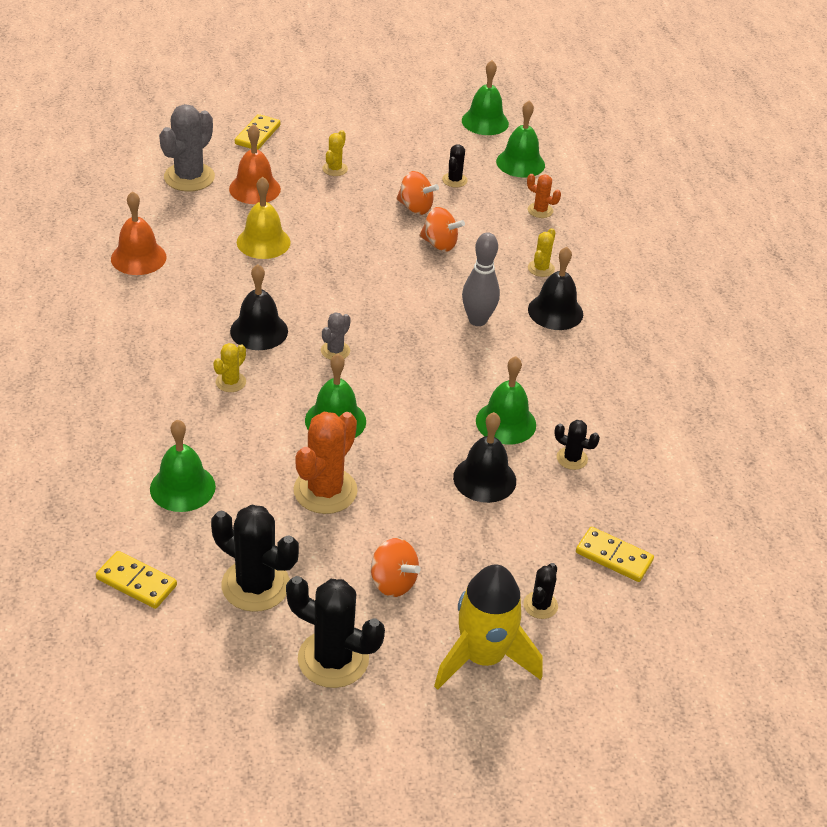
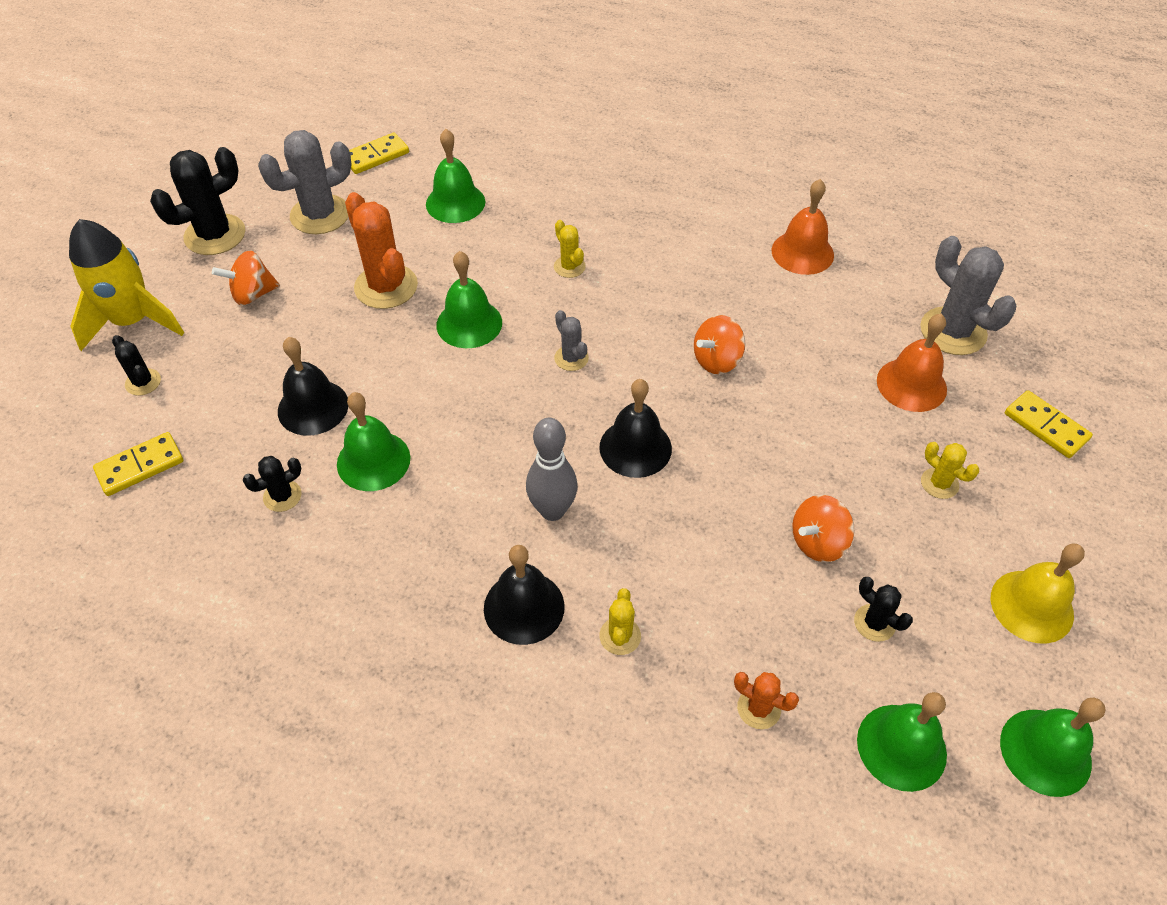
camera: 120 degrees right, 10 degrees up
(255, 585) = (320, 215): black cactus -> grey cactus
(259, 331) = (636, 309): black bell -> black bell (635, 447)
(263, 242) = (794, 359): yellow bell -> yellow bell (1031, 606)
(439, 244) = (723, 536): orange spinning top -> orange spinning top (717, 360)
(540, 210) = (759, 708): orange cactus -> orange cactus turned 60 degrees clockwise
(541, 268) = (620, 636): yellow cactus -> yellow cactus turned 45 degrees clockwise

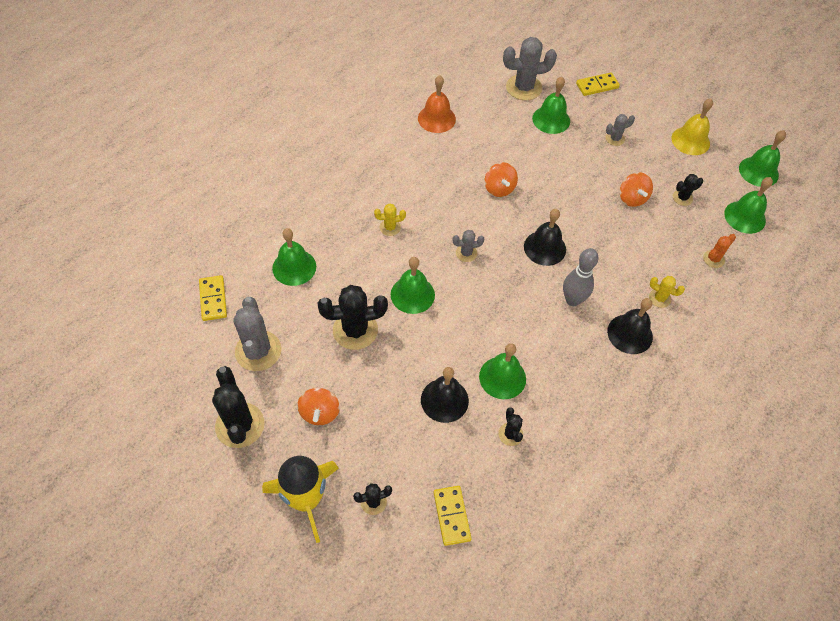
camera: 70 degrees left, 5 degrees up
(386, 287) = (355, 330): orange cactus -> black cactus
(911, 384) = (551, 119): orange bell -> green bell
(939, 483) = (615, 138): yellow cactus -> grey cactus

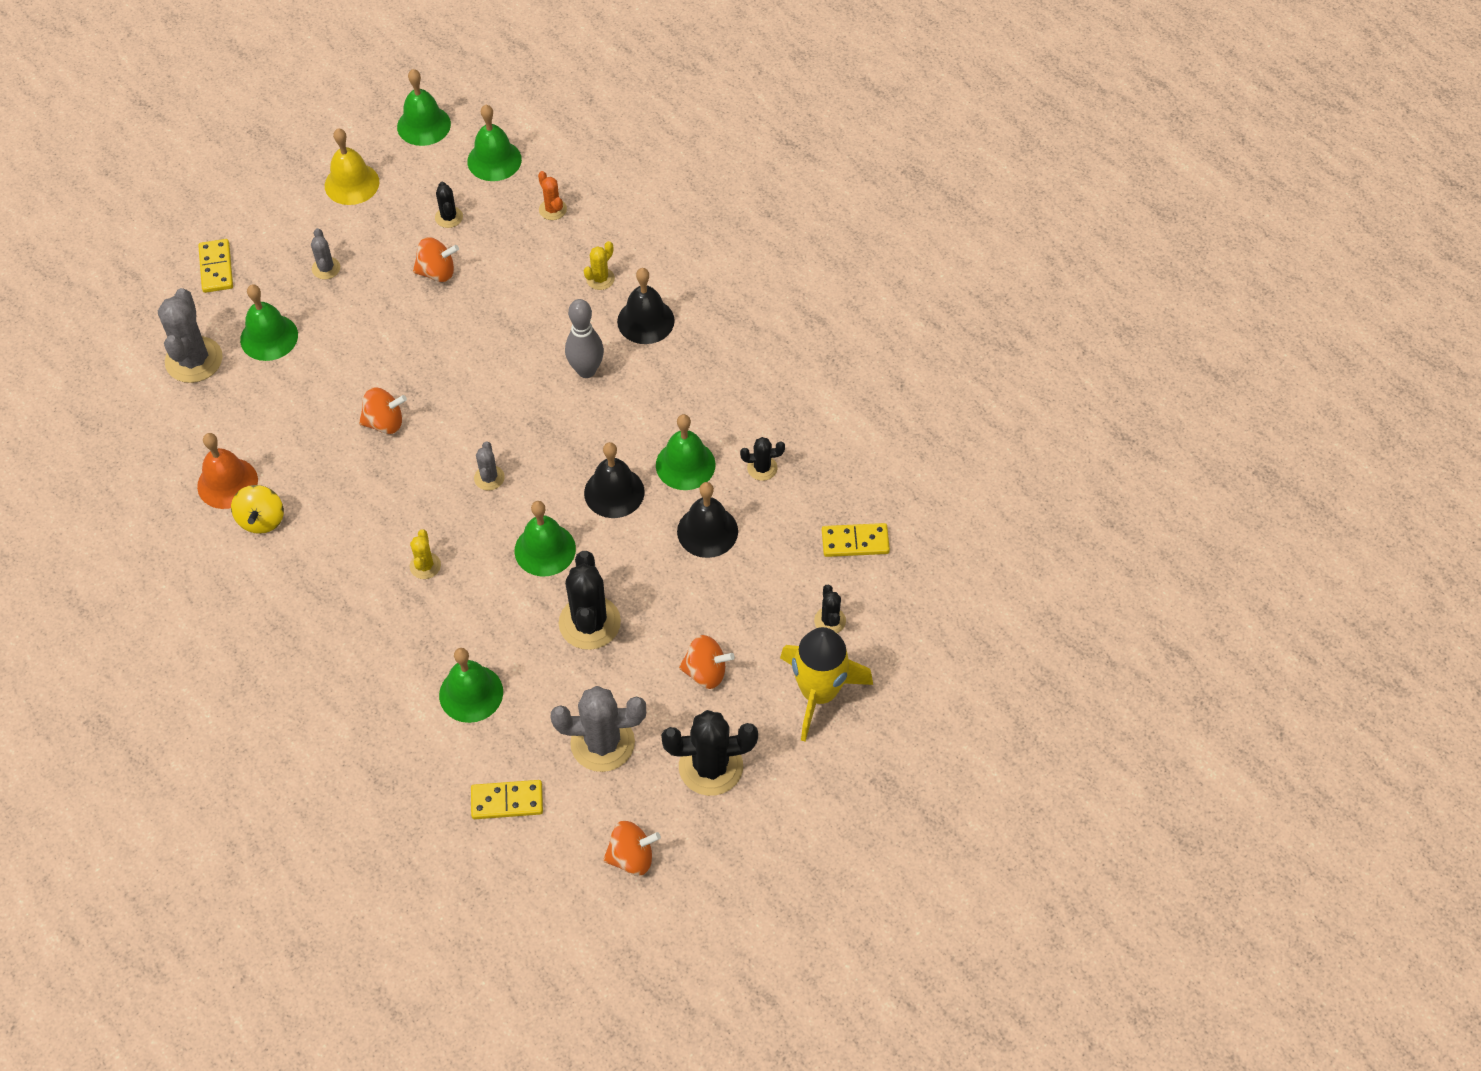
camera: 80 degrees left, 0 degrees up
(168, 381) = (631, 857): none -> orange spinning top
(412, 139) = (262, 520): none -> yellow spinning top
(545, 248) = (498, 386): black bell -> black bell (614, 492)

